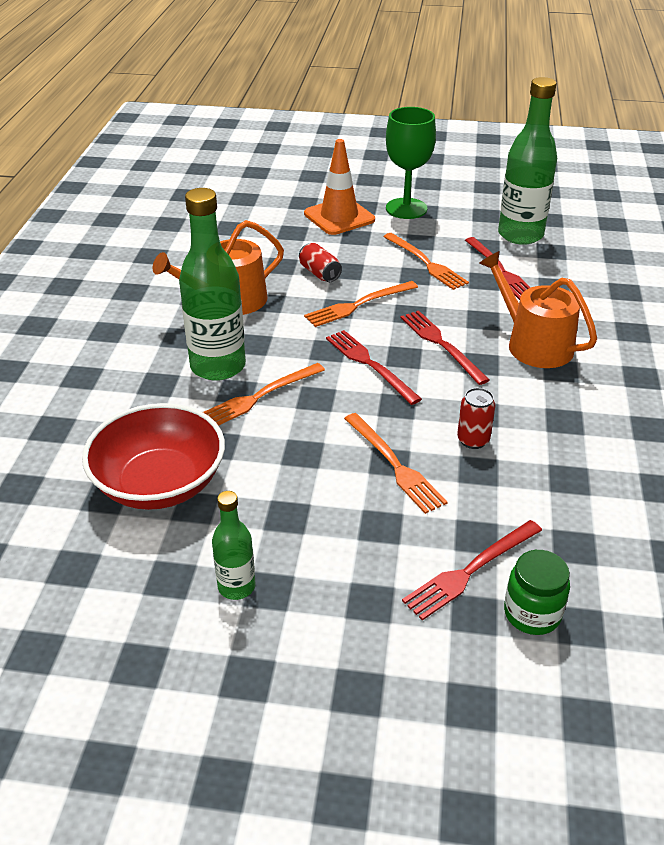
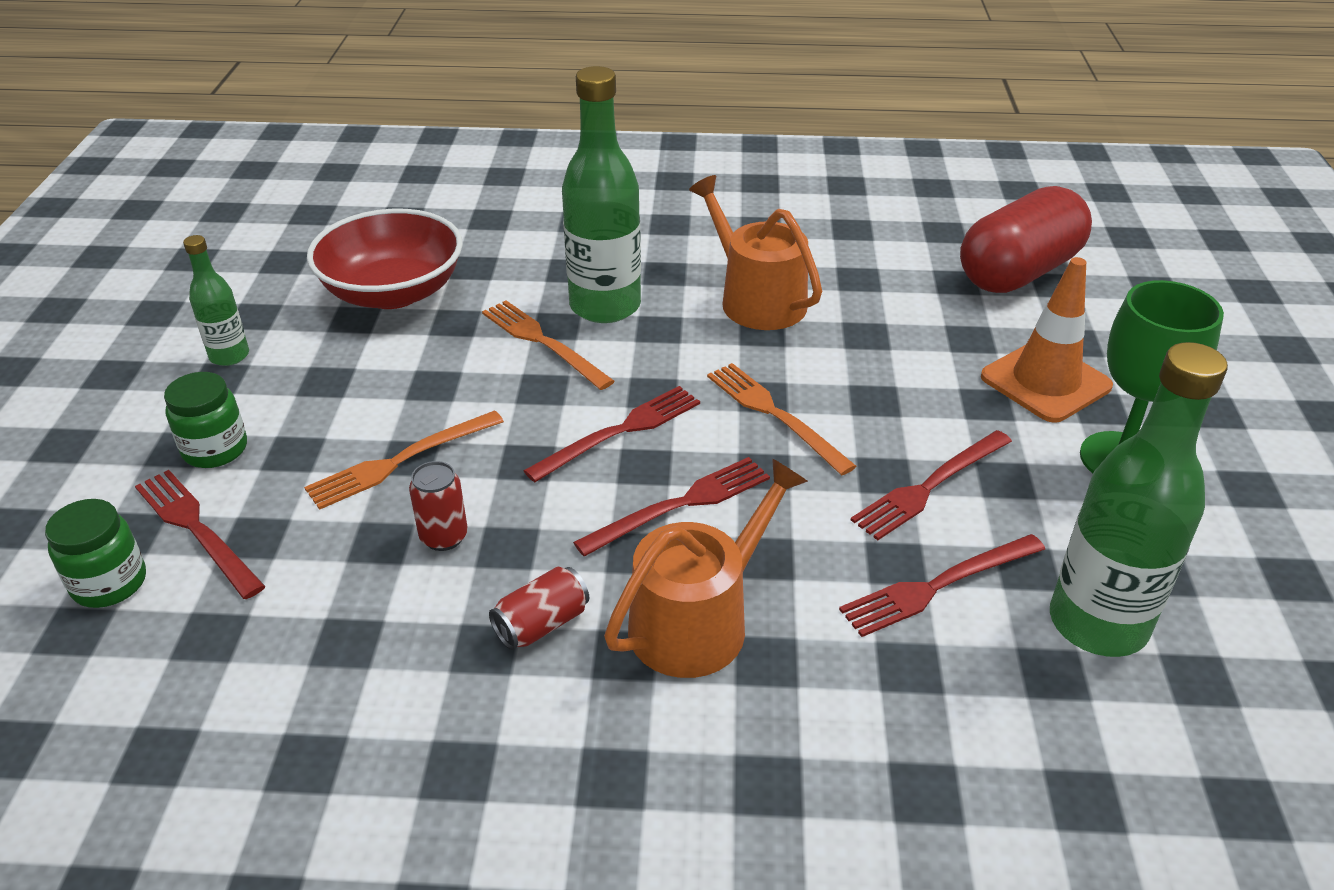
camera: 85 degrees right, 0 degrees up
(227, 207) = (1018, 272): none -> red capsule
(319, 273) = (854, 372): red can -> red can (542, 624)
(374, 575) = (215, 449): none -> green jar
(426, 263) = (930, 486): orange fork -> red fork

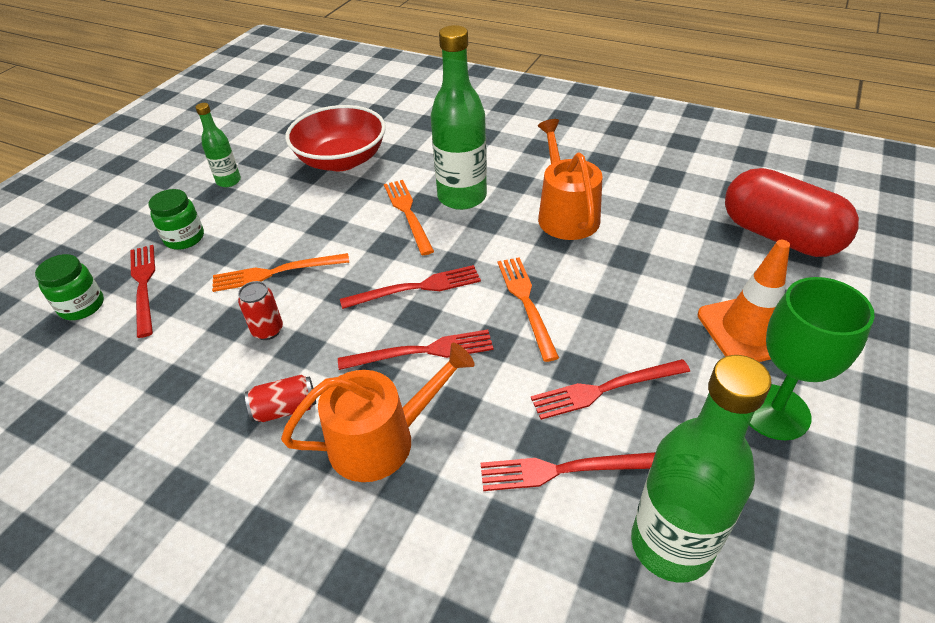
camera: 25 degrees right, 5 degrees up
(1018, 272) = (779, 236): red capsule -> red capsule turned 60 degrees clockwise

